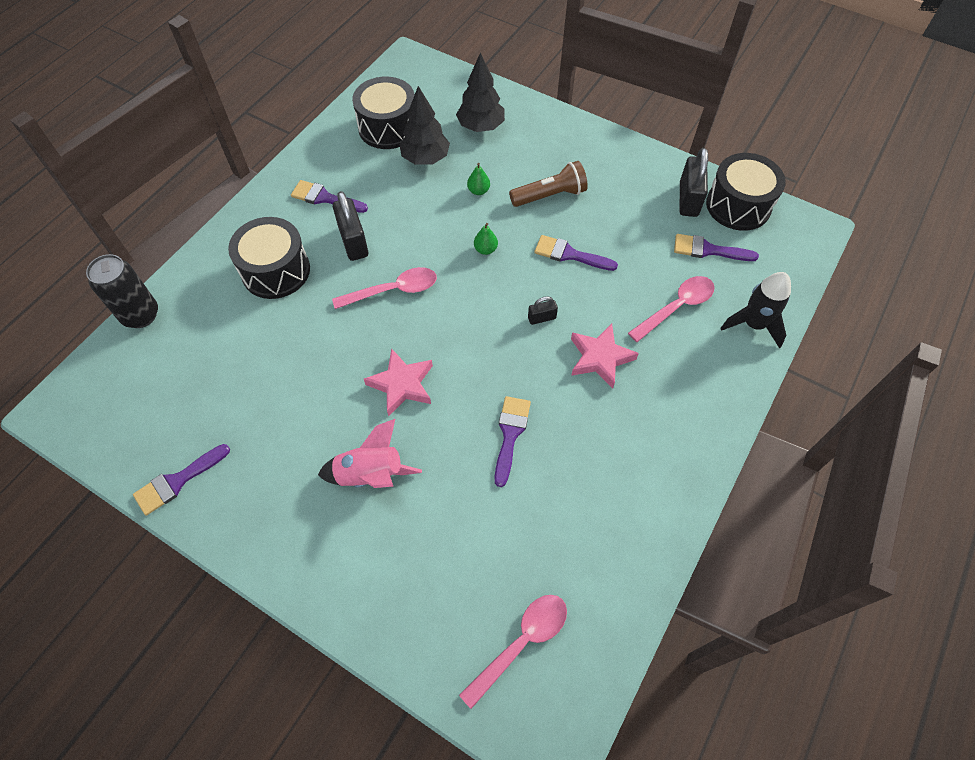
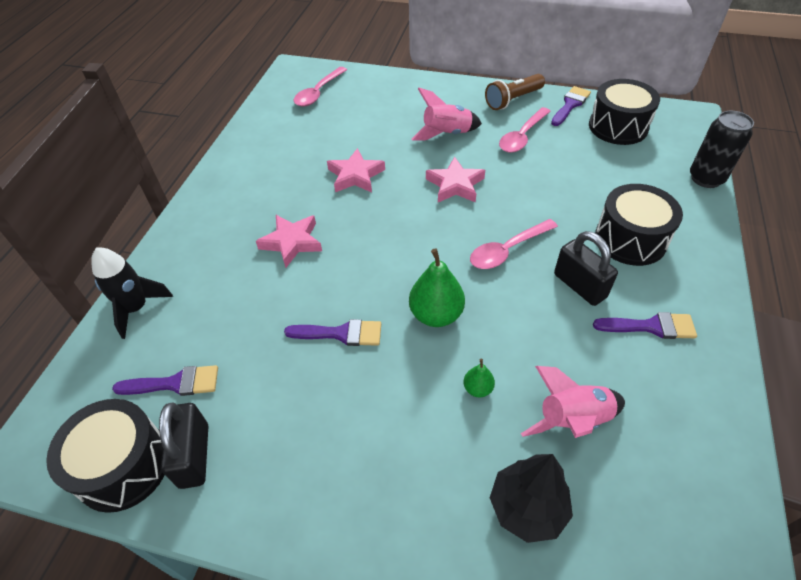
camera: 165 degrees right, 10 degrees down
(388, 127) = (659, 462): black drum -> black drum (618, 127)
(425, 159) = (572, 420): black tree -> pink rocket
(485, 249) = (436, 314): green pear -> green pear, size x1.97
(510, 434) = (355, 176): purple brush -> pink star
(541, 318) = (354, 262): black padlock -> none
(550, 195) = (384, 408): brown flashlight -> brown flashlight (513, 100)
(676, 307) = (218, 305): pink spoon -> pink spoon (522, 136)

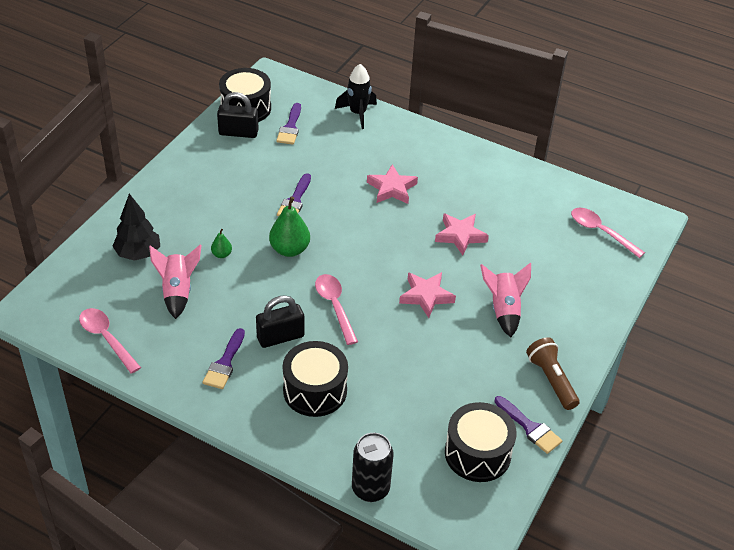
camera: 100 degrees right, 5 degrees down
(522, 136) = (483, 366): pink spoon -> pink spoon (107, 339)

